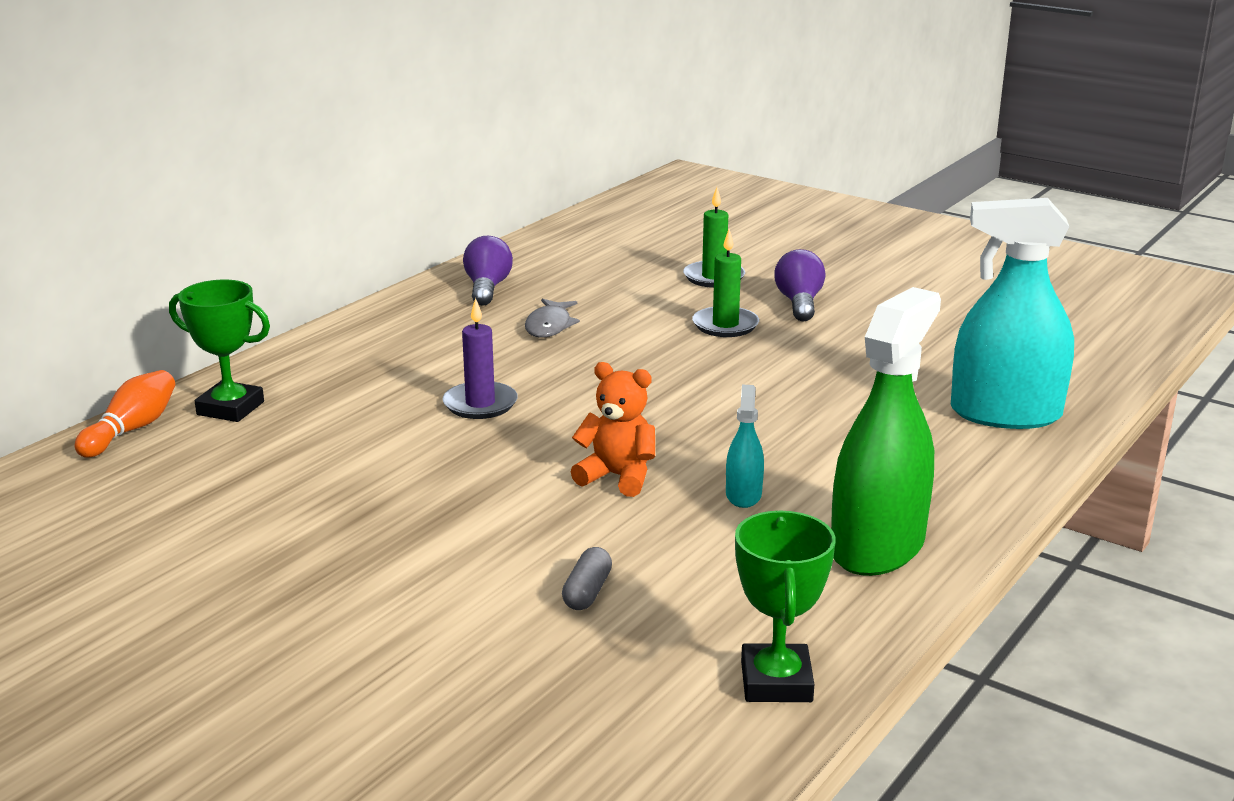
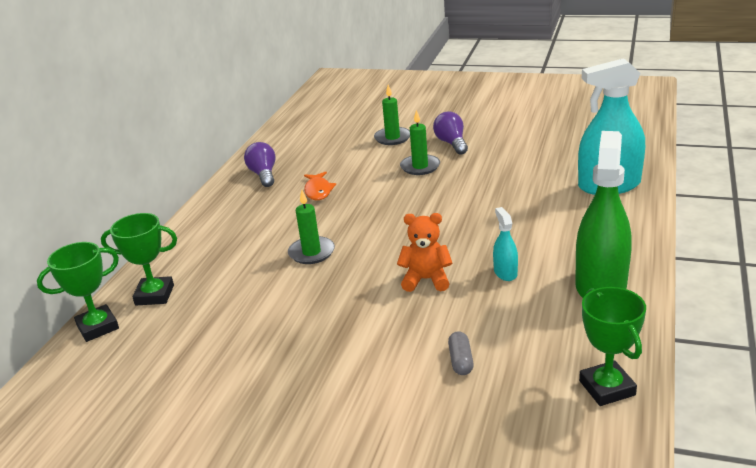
camera: 15 degrees left, 5 degrees up
(131, 430) = (98, 327): orange bowling pin -> green trophy
(480, 404) = (311, 252): purple candle -> green candle
(549, 326) = (318, 191): grey fish -> orange fish

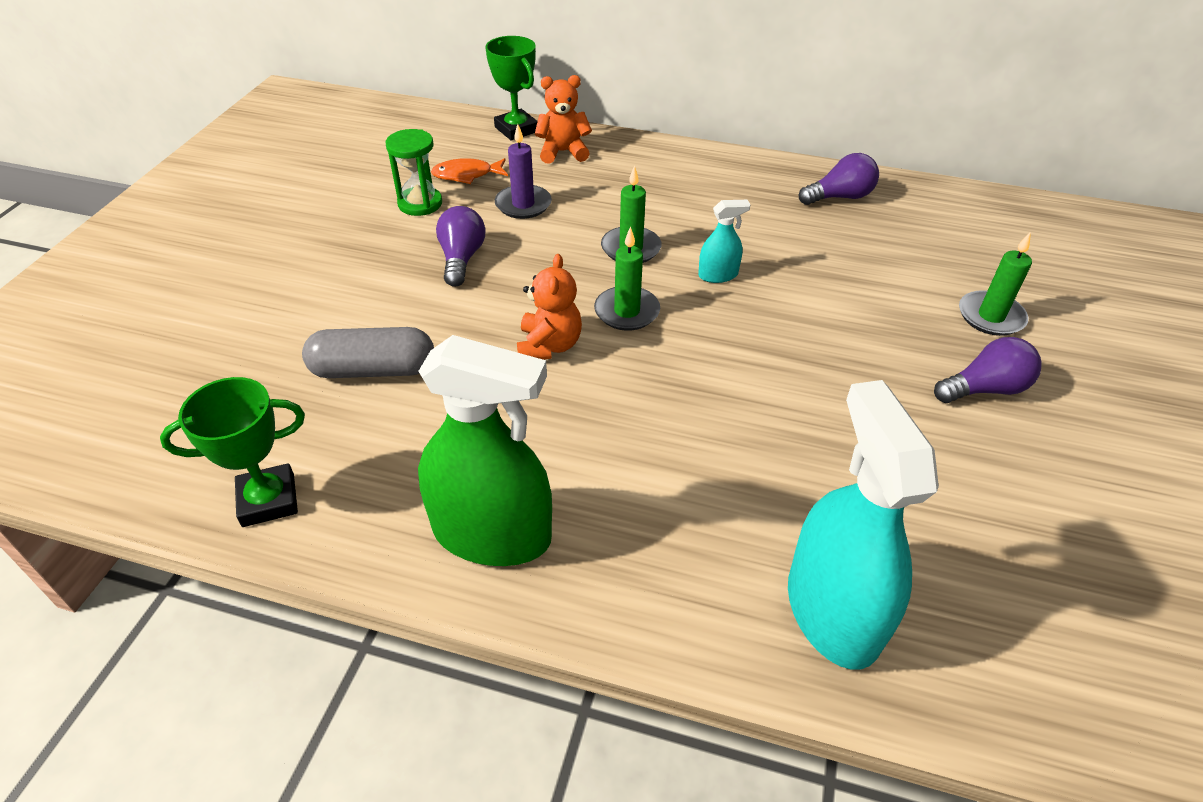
camera: 85 degrees right, 15 degrees up
(154, 295) = (563, 152): green trophy -> orange teddy bear
(219, 373) = (420, 204): none -> green hourglass
(237, 309) = (523, 204): none -> purple candle
(314, 334) = (461, 258): none -> purple light bulb
(318, 191) = (794, 246): orange fish -> orange fish (466, 175)
(420, 167) = (883, 347): green candle -> green candle (627, 311)
(461, 361) = (373, 370): grey capsule -> grey capsule, size x1.89
(505, 272) = (550, 425): turquoise spray bottle -> turquoise spray bottle (718, 275)

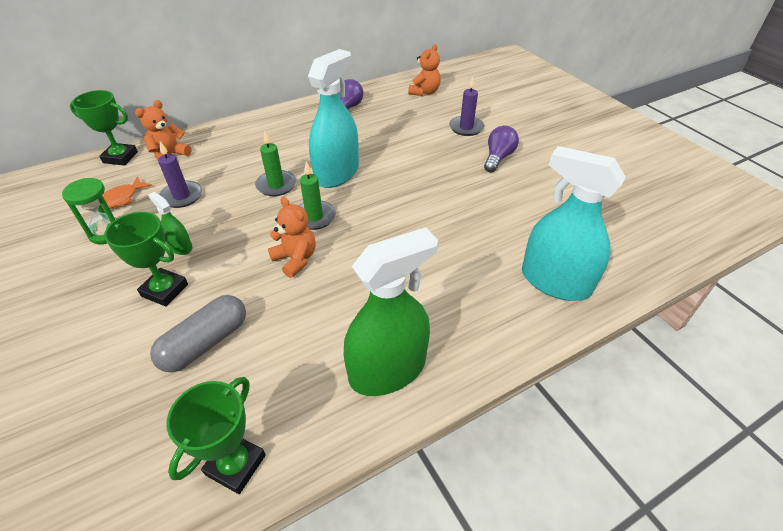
camera: 45 degrees left, 0 degrees up
(400, 293) = (165, 290): none -> green trophy
(461, 258) = (180, 247): purple light bulb -> green spray bottle
(718, 275) = (337, 173): turquoise spray bottle -> turquoise spray bottle, size x2.19
(990, 316) = (466, 128): green candle -> purple candle
(991, 230) = (424, 92): none -> orange teddy bear

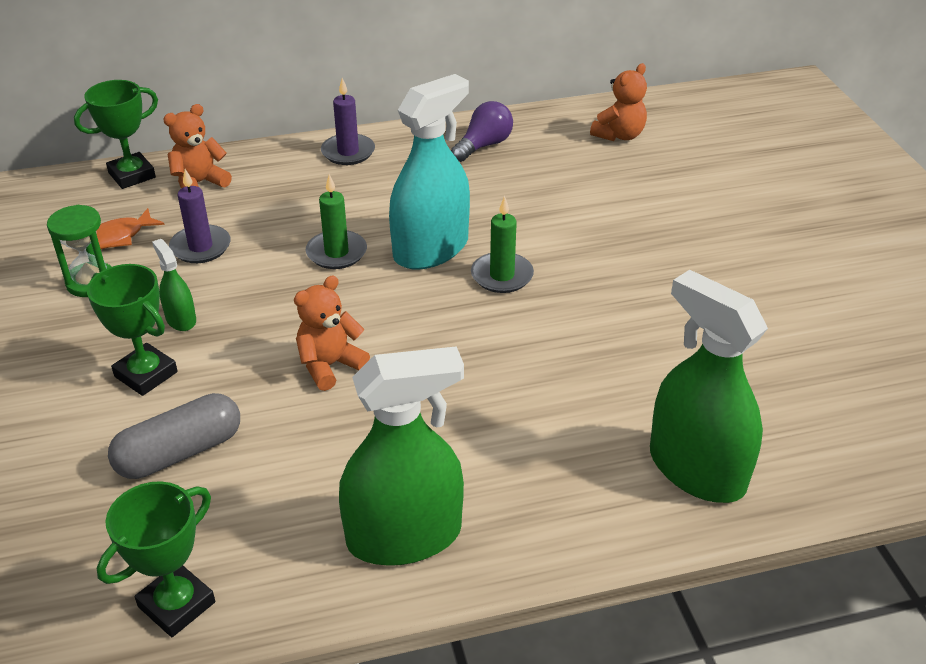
camera: 15 degrees right, 5 degrees down
(120, 157) = (132, 175): green trophy -> green trophy turned 60 degrees counterclockwise
(295, 259) = (330, 365): orange teddy bear -> orange teddy bear turned 105 degrees counterclockwise
(314, 217) = (376, 309): green candle -> green candle (502, 276)
(466, 128) = (663, 206): purple candle -> purple candle (348, 152)
(498, 158) = (694, 265): purple light bulb -> none
(555, 282) = (696, 469): turquoise spray bottle -> green spray bottle

